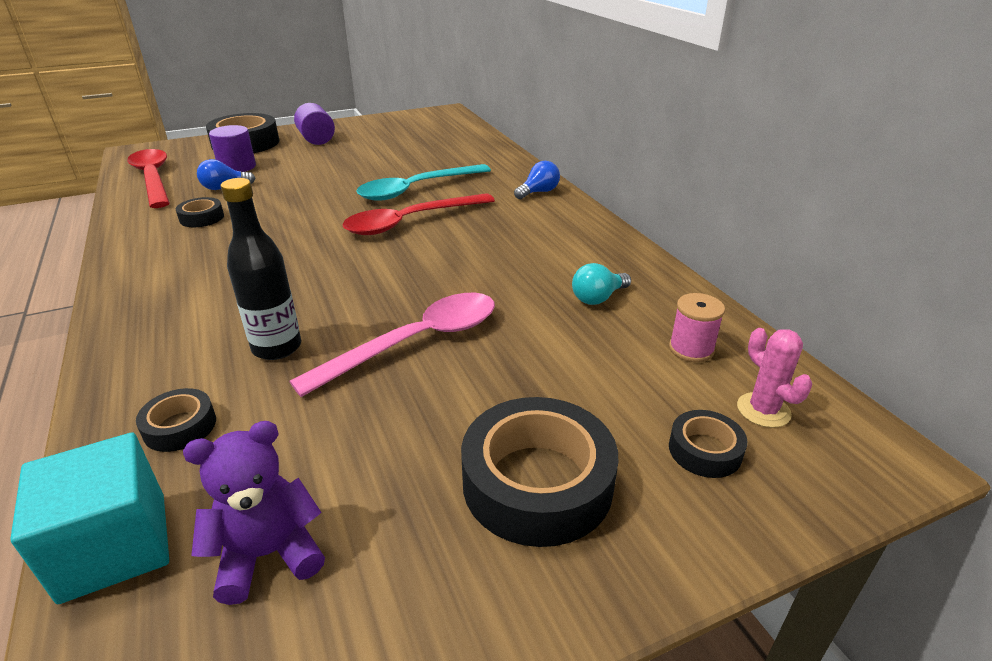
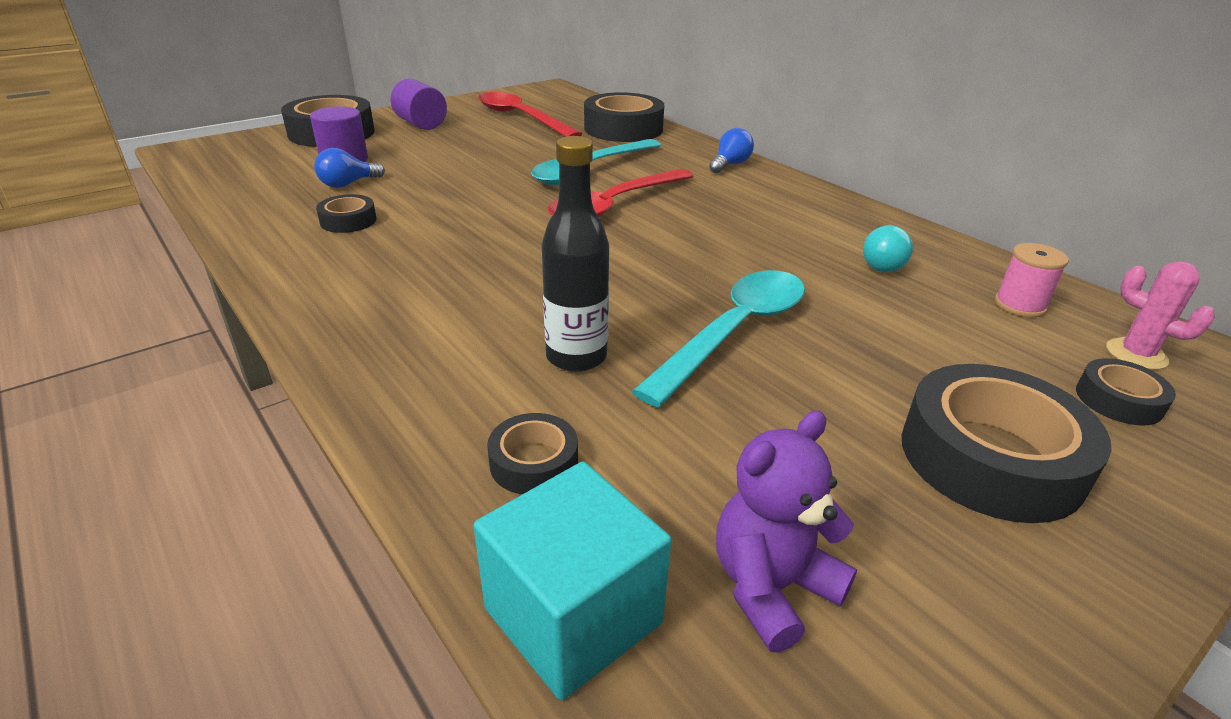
camera: 15 degrees left, 0 degrees up
(153, 178) = (240, 180): red spoon -> red spoon (521, 118)
(416, 342) = (734, 332): pink spoon -> turquoise spoon
(474, 153) = (623, 129): none -> black tape

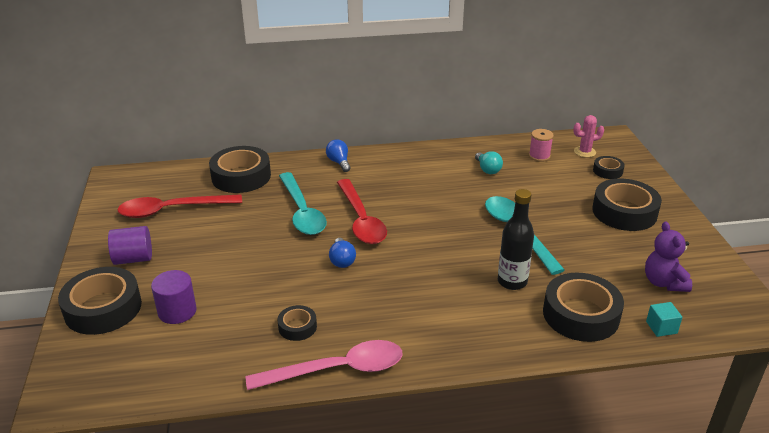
camera: 60 degrees left, 0 degrees up
(269, 263) = (337, 370): none -> pink spoon
(348, 184) = (230, 317): blue light bulb -> blue light bulb (342, 260)
(534, 462) = (580, 315): black tape -> black tape, size x2.00
(573, 616) = (661, 327): turquoise cube -> turquoise cube, size x0.51

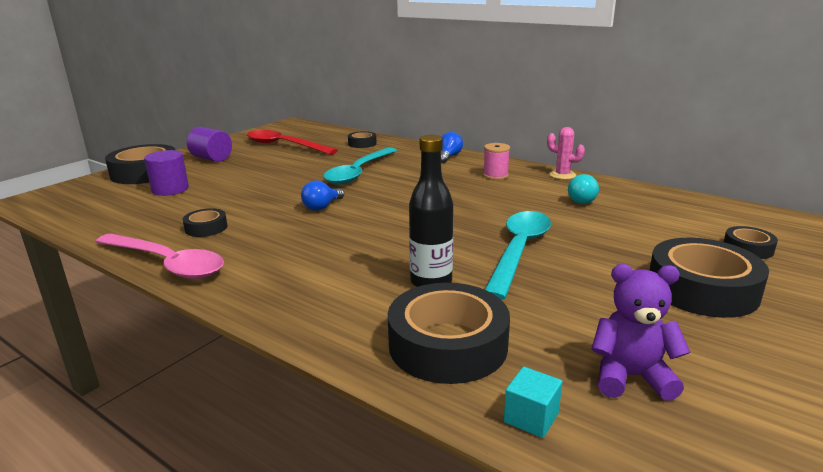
camera: 45 degrees right, 10 degrees down
(241, 176) = (362, 143): black tape -> black tape, size x0.50
(361, 220) = (391, 191): red spoon -> none
(539, 156) = (669, 209): pink spool -> pink spool (495, 175)
(584, 152) = (743, 224): pink cactus -> pink cactus (562, 175)
(664, 282) = (631, 377): purple teddy bear -> purple teddy bear turned 60 degrees clockwise

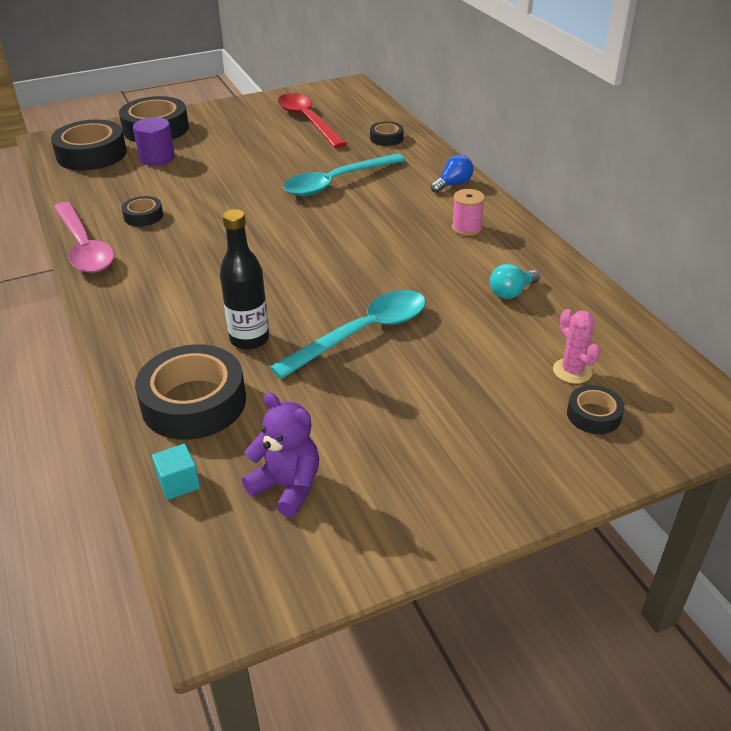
camera: 30 degrees right, 15 degrees up
(212, 158) = (226, 123): purple cylinder -> none
(322, 207) = (256, 220): blue light bulb -> none
(562, 175) = (540, 250): pink cactus -> pink cactus (572, 371)
(702, 289) = (470, 438): black tape -> black tape (91, 154)

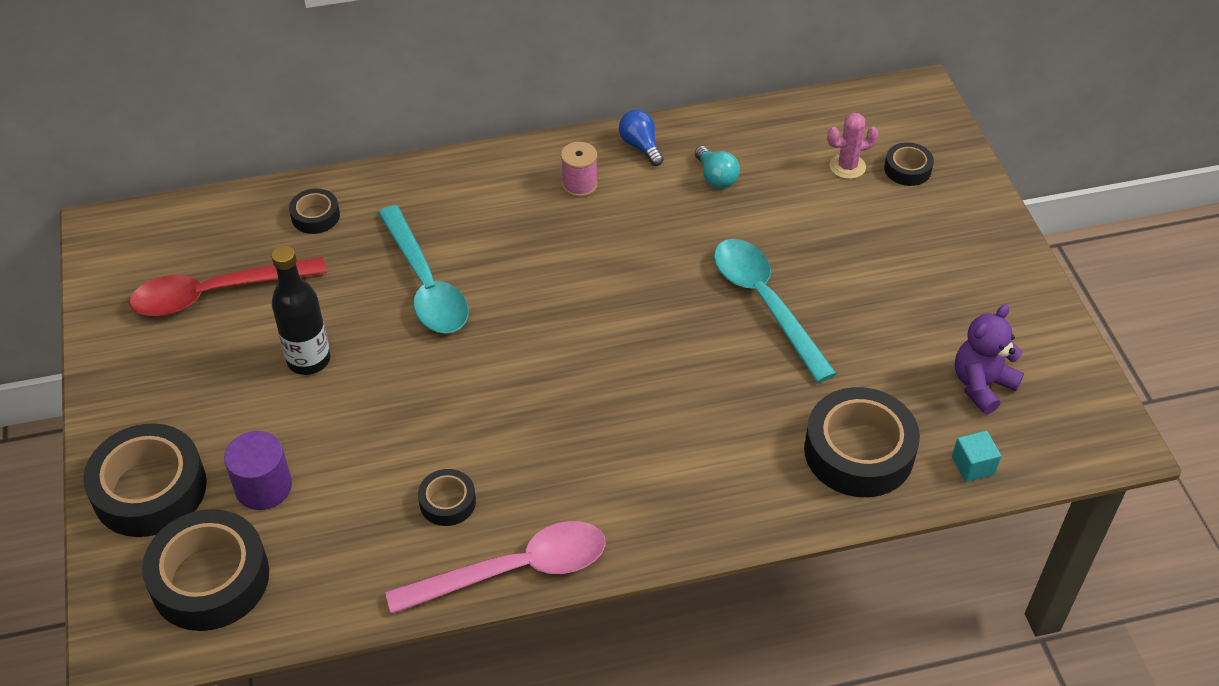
camera: 80 degrees left, 10 degrees up
(249, 339) = (758, 399): black bottle -> black bottle (309, 360)
(453, 184) = (472, 176): blue light bulb -> blue light bulb (640, 146)

